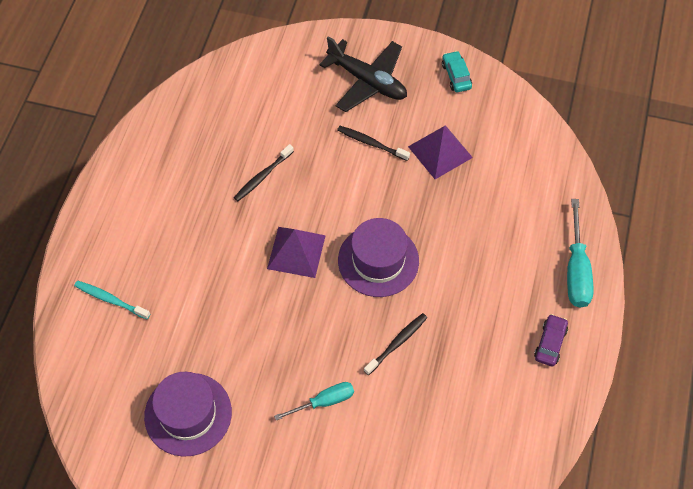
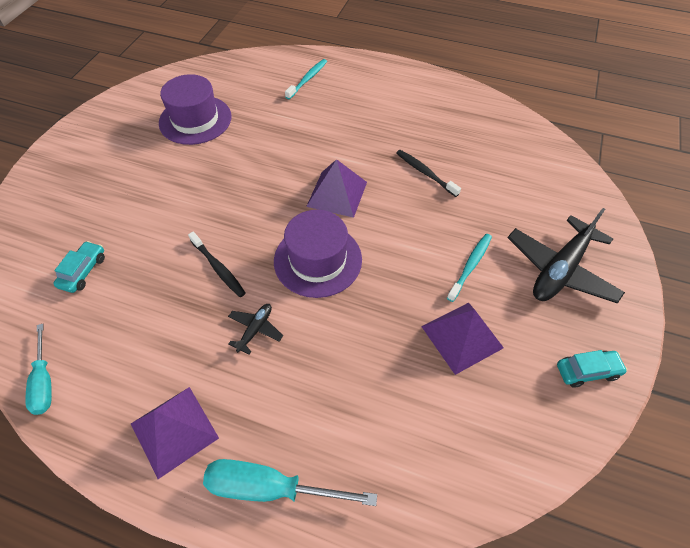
camera: 95 degrees right, 5 degrees down
(324, 402) = (175, 205): turquoise screwdriver -> turquoise screwdriver (44, 381)
(371, 143) = (470, 266): black toothbrush -> turquoise toothbrush
(415, 466) = (83, 271): none -> turquoise car
(455, 300) = (255, 329): none -> black plane
(550, 343) = (174, 430): purple car -> purple pyramid

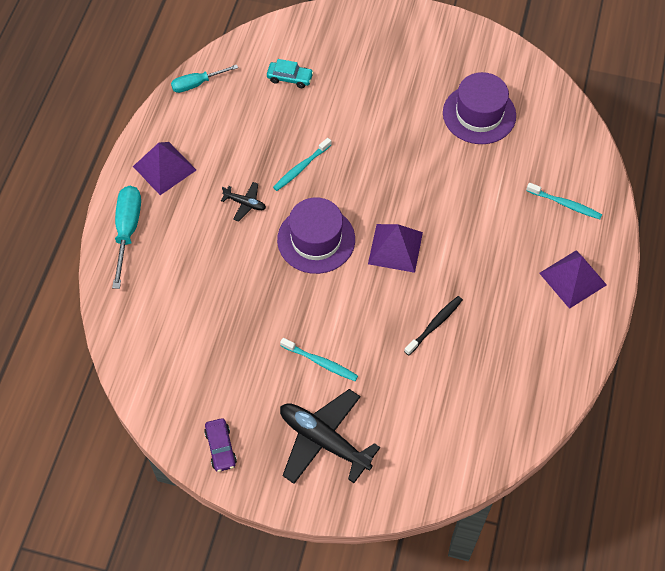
camera: 85 degrees right, 5 degrees up
(218, 268) = (301, 168): black toothbrush -> turquoise toothbrush
(462, 337) = (247, 352): purple pyramid -> purple pyramid (573, 279)
(587, 371) = (221, 448): turquoise car -> purple car

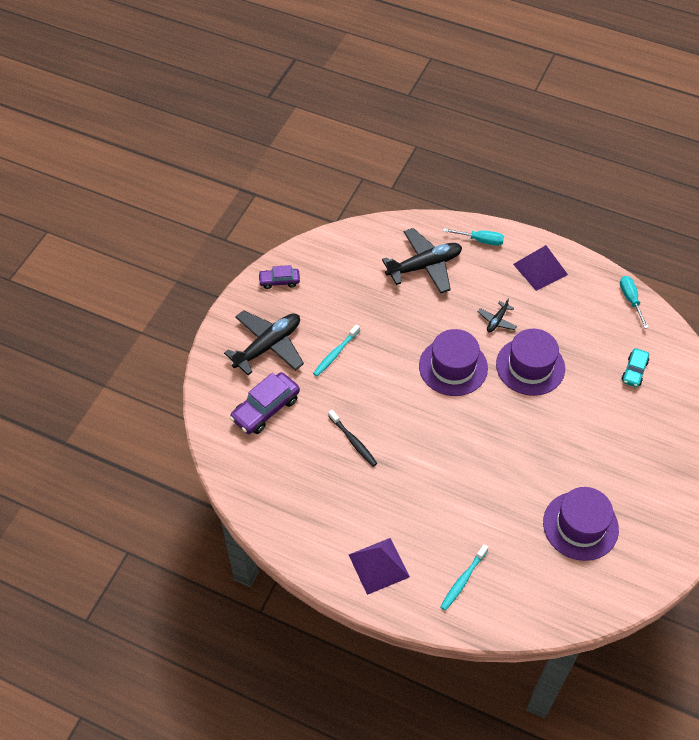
camera: 100 degrees right, 5 degrees down
(127, 231) = (480, 240): turquoise screwdriver -> turquoise screwdriver, size x0.65
(175, 285) = (424, 266): none -> black plane
(301, 168) = (530, 366): turquoise toothbrush -> purple hat
(395, 248) = (435, 425): purple pyramid -> none
(414, 425) = (266, 409): none -> purple car

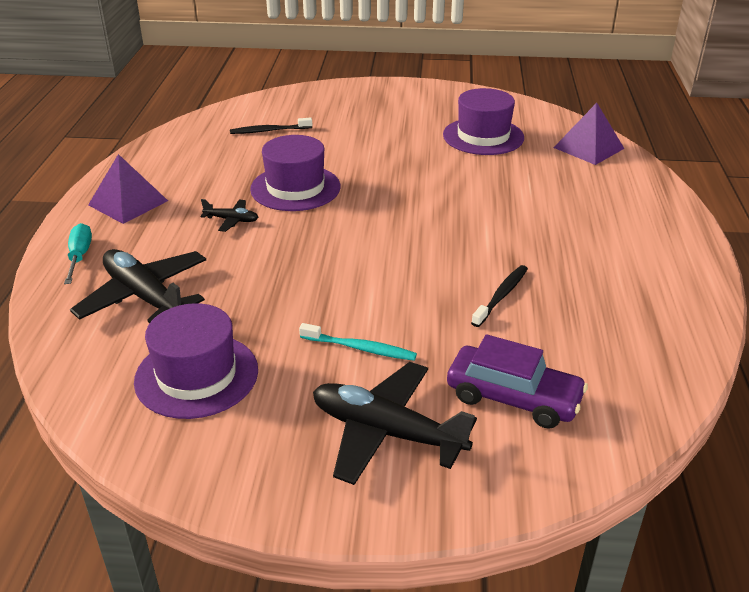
camera: 110 degrees left, 20 degrees down
(279, 281) = (227, 462): purple car -> none
(378, 566) = (651, 240): purple pyramid -> purple pyramid (589, 148)
(453, 367) = (326, 240): purple hat -> purple hat (196, 375)
(463, 580) = (608, 186): turquoise toothbrush -> none
(630, 300) = (165, 142): turquoise screwdriver -> none
(634, 371) = (269, 131): turquoise car -> black toothbrush

